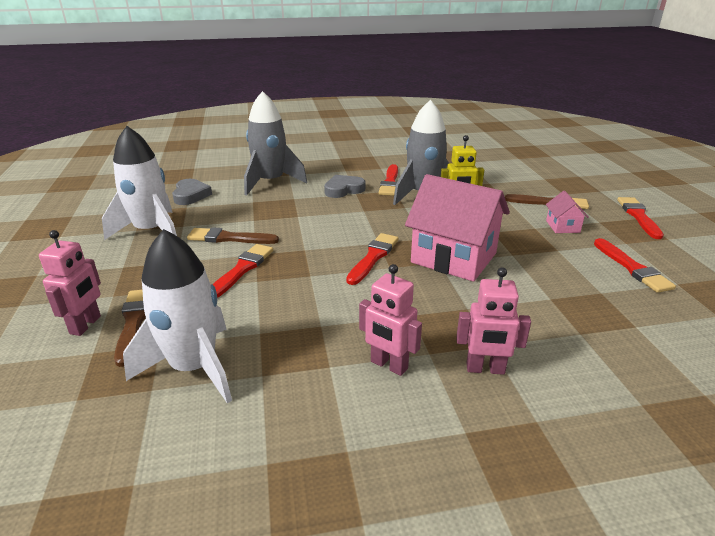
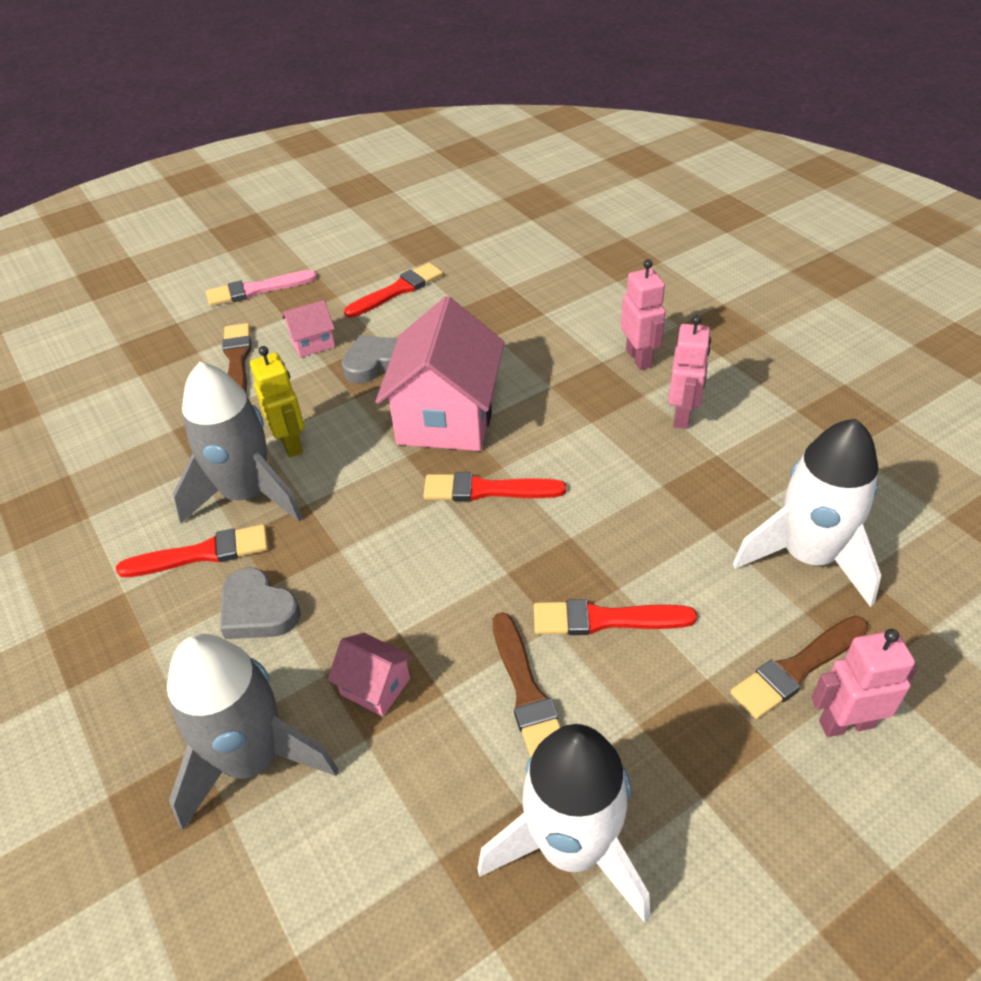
camera: 110 degrees left, 15 degrees up
(190, 195) = (378, 893): grey heart -> grey heart (374, 363)
(275, 207) = (375, 686): none -> pink house
(638, 216) = (257, 290): red brush -> pink brush

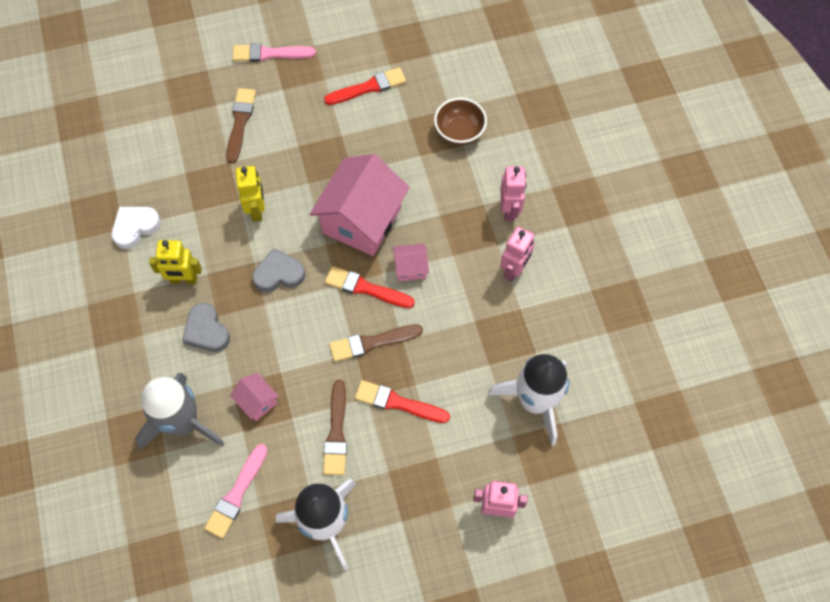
camera: 15 degrees right, 20 degrees up
(109, 510) = (135, 227): none -> white heart
(202, 553) = (184, 279): red brush -> yellow robot
(247, 494) = (220, 243): grey rocket -> none
(312, 343) = (294, 122): pink house -> pink house (410, 268)
(374, 363) = (330, 155): grey heart -> grey heart (279, 274)
(388, 850) = (236, 494): none -> pink brush
(533, 303) = (459, 132): none -> brown bowl
(797, 669) = (488, 469): brown brush -> brown brush (372, 342)

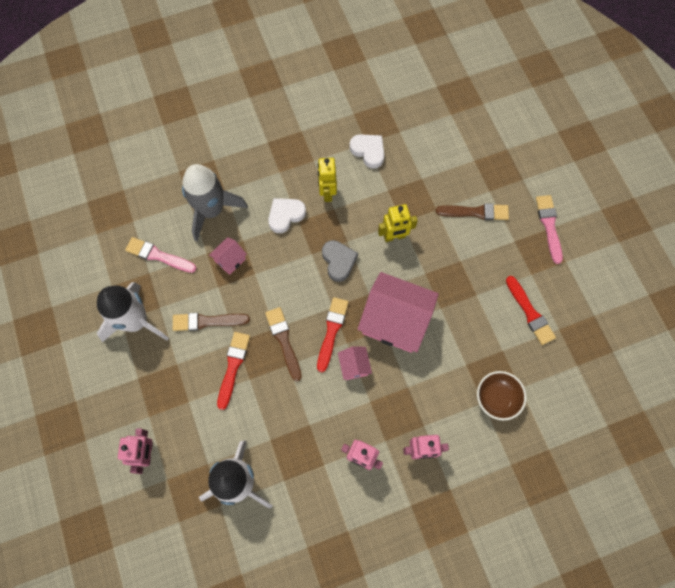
camera: 85 degrees right, 5 degrees up
(206, 331) = (285, 215): grey heart -> white heart

